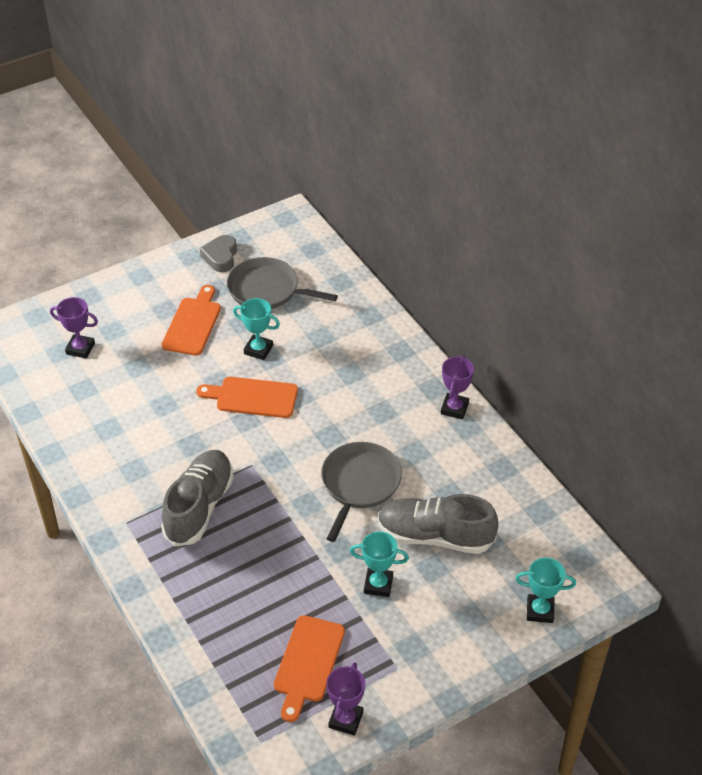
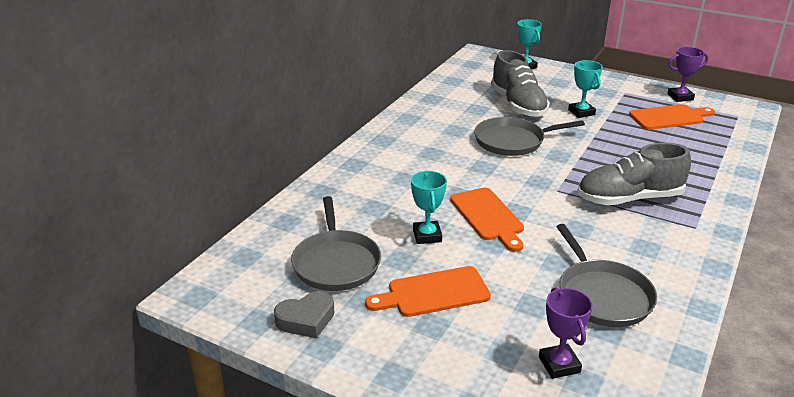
camera: 120 degrees left, 15 degrees down
(112, 408) = (602, 295): none -> grey pan
(454, 408) = (395, 126): purple trophy -> none

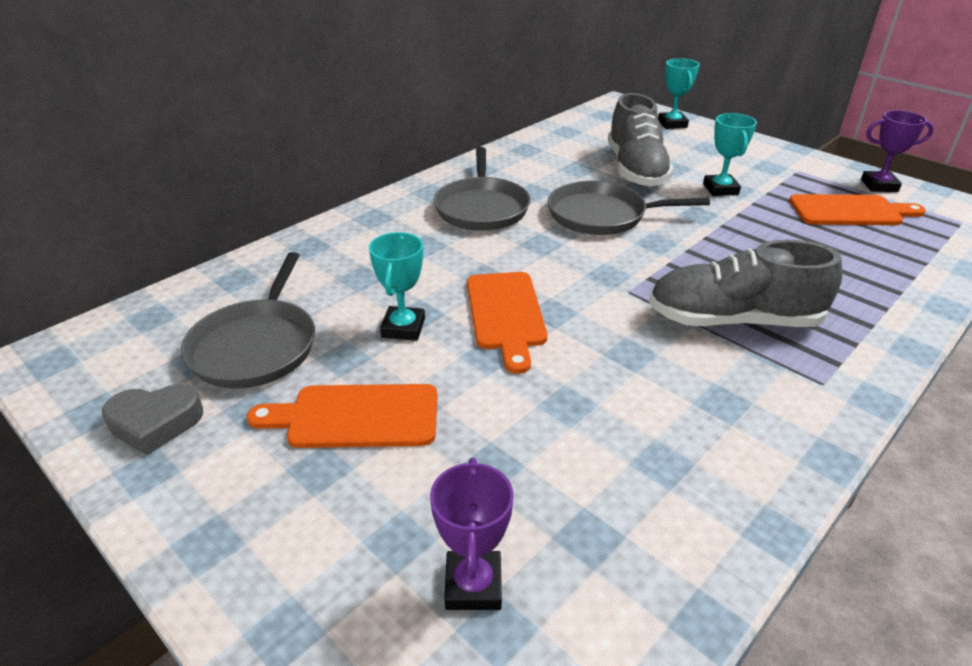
camera: 15 degrees right, 5 degrees up
(602, 295) = (611, 472): grey pan -> grey pan (482, 208)

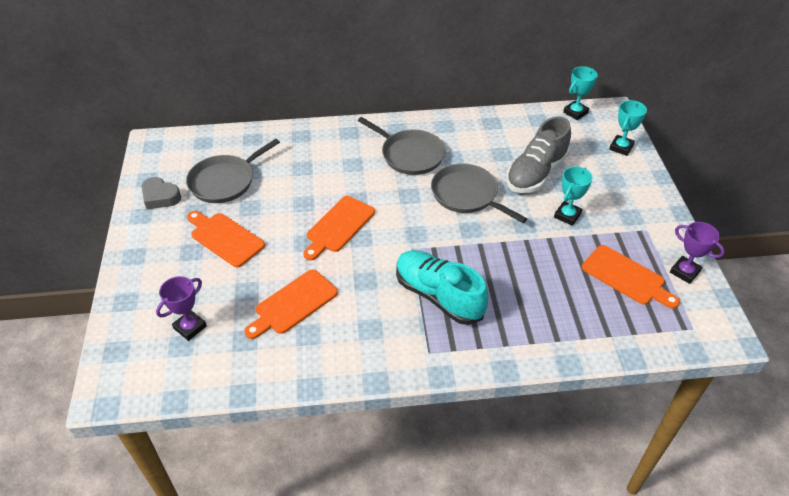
camera: 40 degrees right, 10 degrees up
(403, 328) = (288, 207): turquoise trophy -> turquoise trophy (575, 112)
(482, 208) = (410, 155): grey pan -> grey pan turned 90 degrees counterclockwise
(584, 438) = (293, 304): none -> orange cutting board
(733, 320) = (438, 296): grey shoe -> turquoise shoe

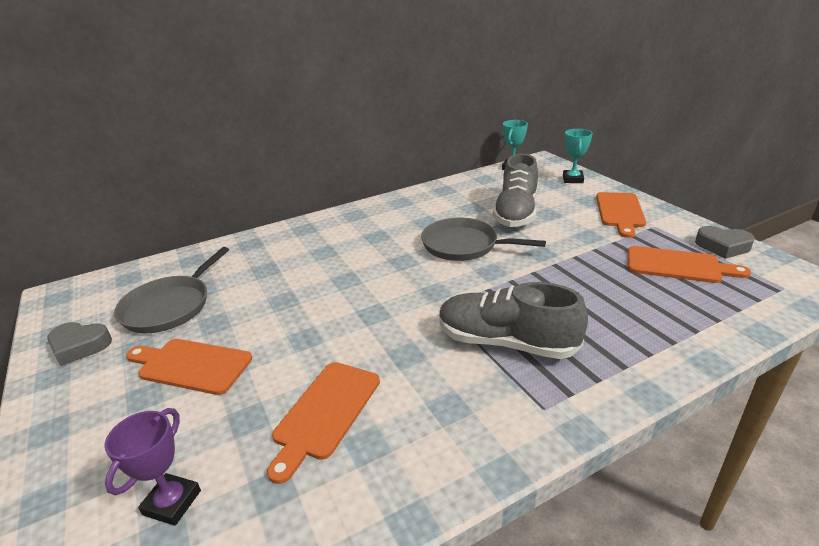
camera: 20 degrees left, 15 degrees down
(338, 226) = (339, 310): orange cutting board -> orange cutting board (620, 212)
(410, 155) = (381, 230): grey pan -> none
(438, 296) = (506, 342): turquoise shoe -> grey shoe
(567, 215) = (574, 235): turquoise trophy -> none
(684, 272) = (722, 246): purple trophy -> grey heart

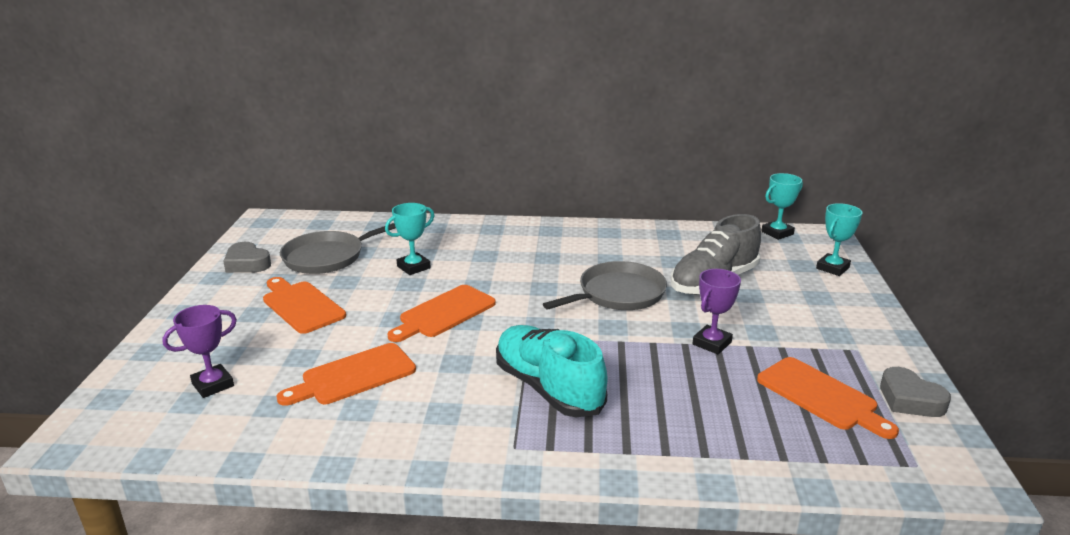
camera: 30 degrees right, 5 degrees down
(270, 285) = (413, 267): none -> turquoise trophy
(464, 245) = (618, 294): grey pan -> grey pan turned 90 degrees clockwise
(506, 342) = (548, 388): grey shoe -> turquoise shoe
(570, 256) = (712, 343): none -> purple trophy
(620, 212) = (837, 321): orange cutting board -> orange cutting board (444, 313)

